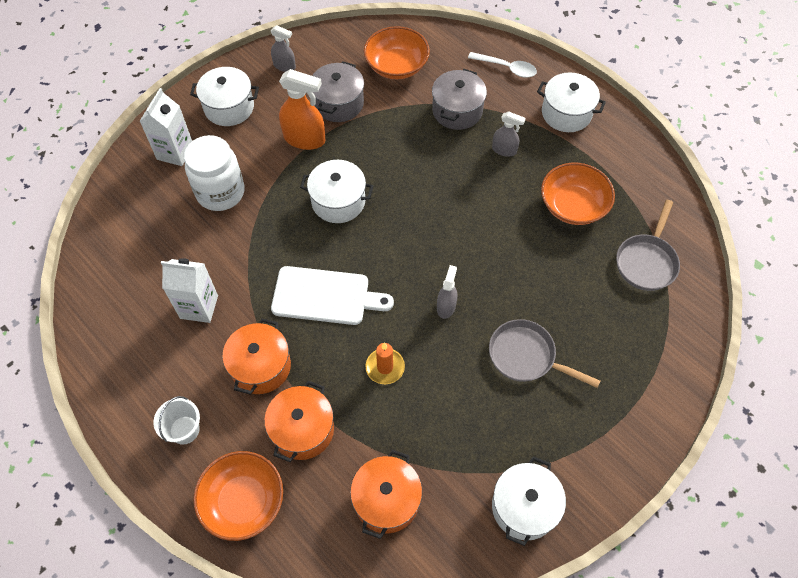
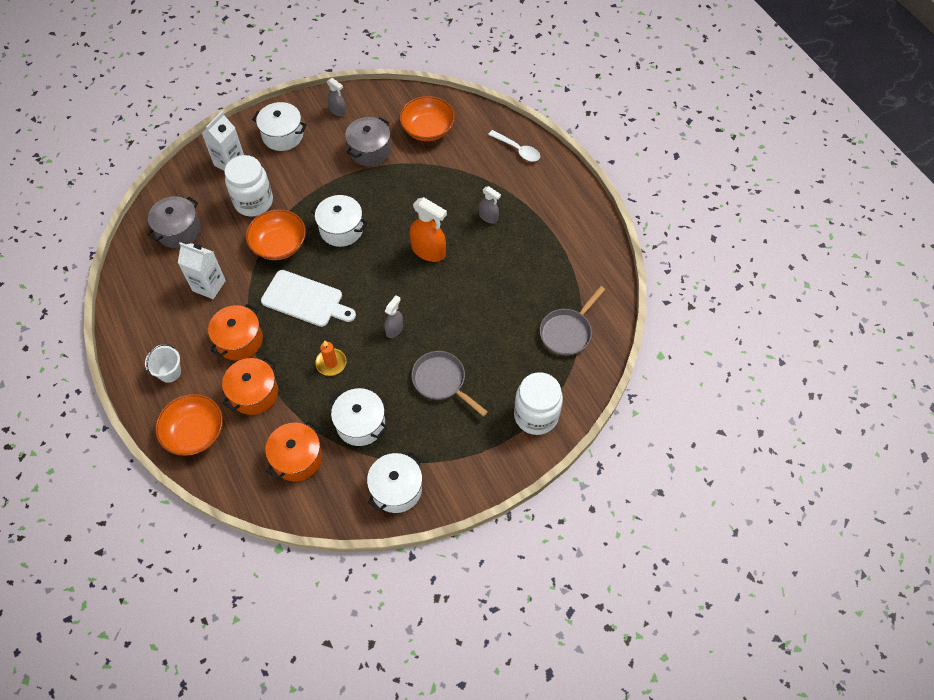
camera: 15 degrees right, 0 degrees up
(305, 139) = (333, 174): orange spray bottle -> orange spray bottle (428, 251)
(457, 111) = (463, 177): grey pot -> grey pot (179, 230)
(566, 113) = (552, 198): white pot -> white pot (360, 424)
(573, 205) = (526, 274): orange bowl -> orange bowl (279, 244)
(652, 370) = (536, 415): none -> white jar

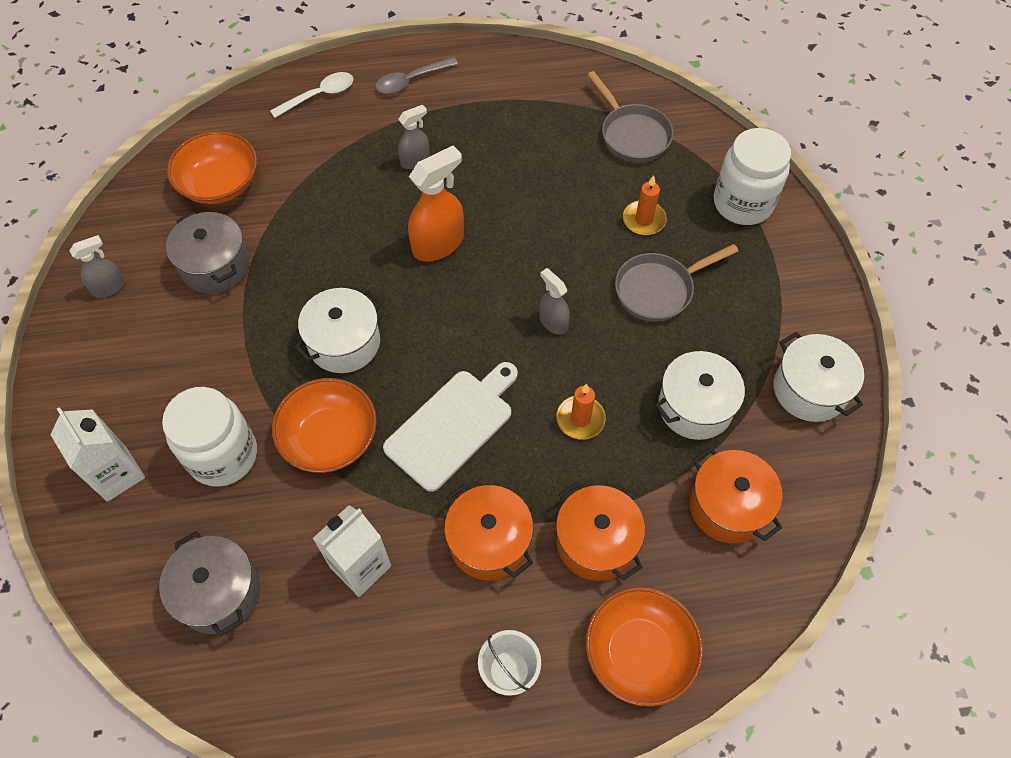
camera: 70 degrees left, 0 degrees up
(283, 135) = (109, 378): white pot -> none
(495, 358) = (644, 220): none -> orange candle
(554, 192) = (411, 81): none -> grey spoon

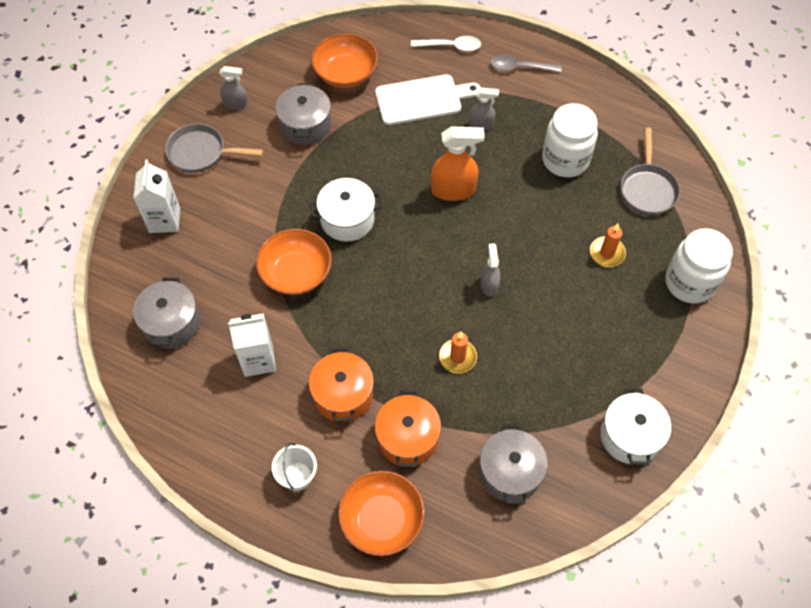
camera: 35 degrees right, 0 degrees up
(223, 455) = (229, 245): white jar -> white jar (565, 160)
(452, 425) = (374, 311): white cutting board -> white cutting board (422, 99)
(658, 289) = (578, 306): grey pan -> grey pan (201, 153)
(695, 406) = (540, 397): white pot -> none
(728, 506) = (510, 472): orange pot -> grey pot

